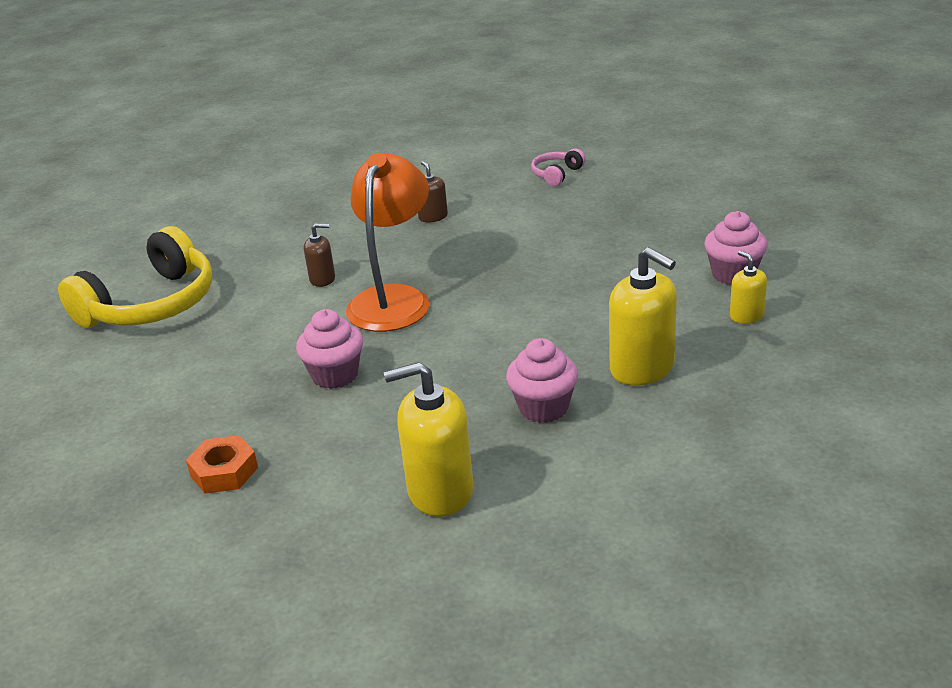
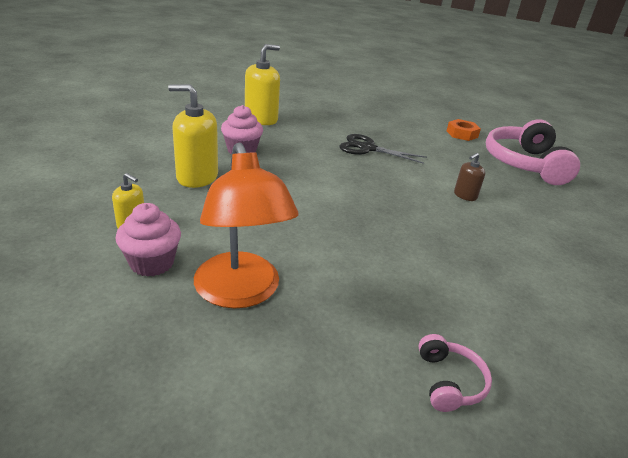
camera: 140 degrees right, 0 degrees up
(151, 305) = (524, 164): yellow headphones -> pink headphones
(224, 471) = (357, 114): orange nut -> orange nut (462, 134)
(335, 375) = (367, 148): pink cupcake -> black scissors
(393, 299) = (399, 191): orange lamp -> orange lamp (241, 293)
(433, 217) = (481, 270): brown soap dispenser -> none

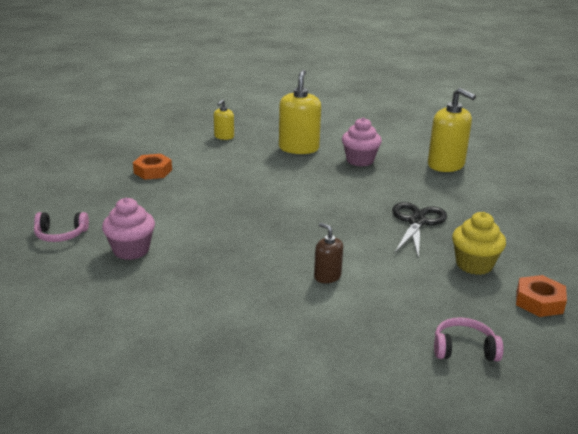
camera: 90 degrees right, 5 degrees down
(152, 263) = (182, 146): pink cupcake -> pink cupcake (131, 250)
(241, 293) = (153, 171): orange lamp -> orange nut
(426, 142) = (474, 265): none -> yellow cupcake
(524, 164) = (464, 349): pink headphones -> pink headphones, size x0.44

